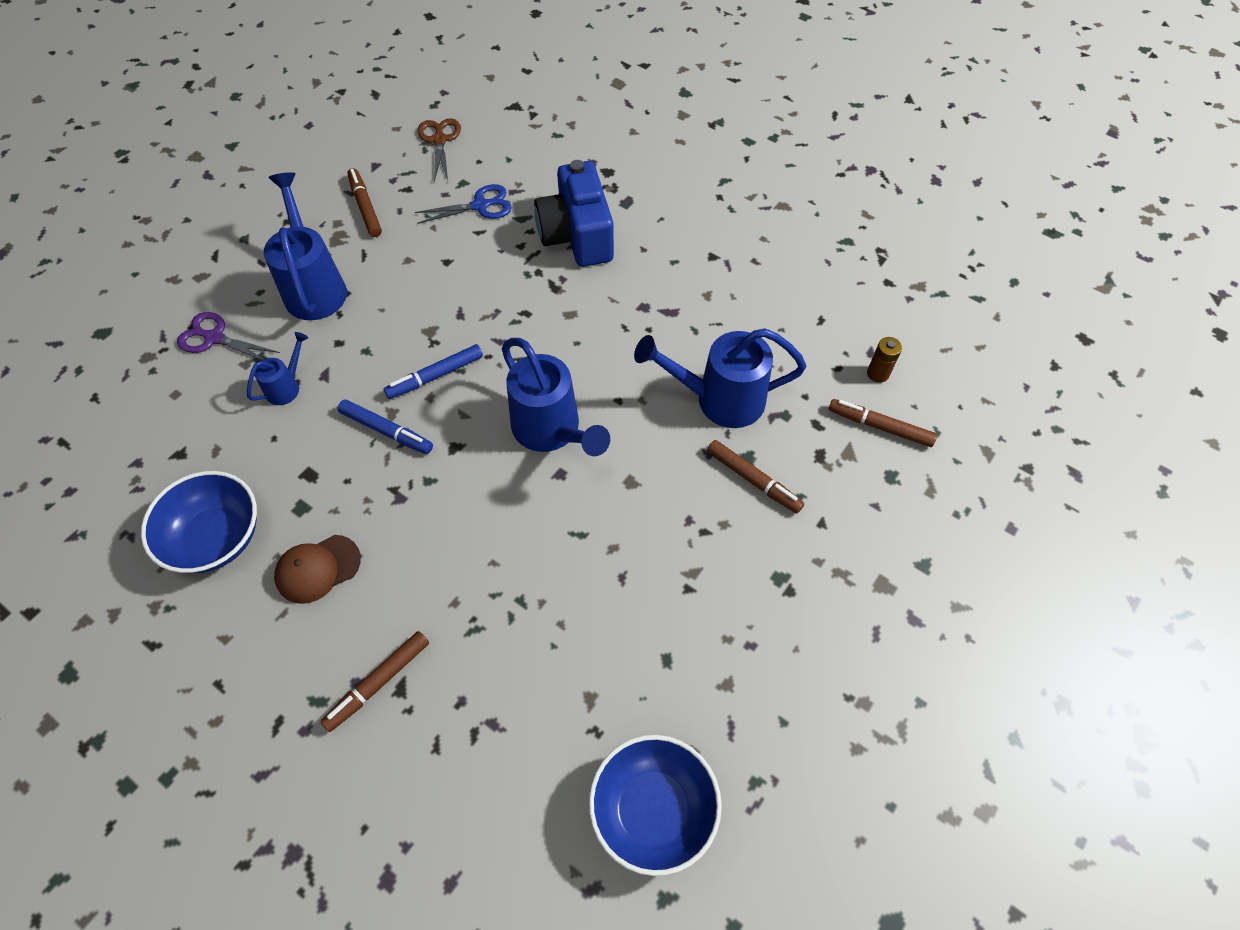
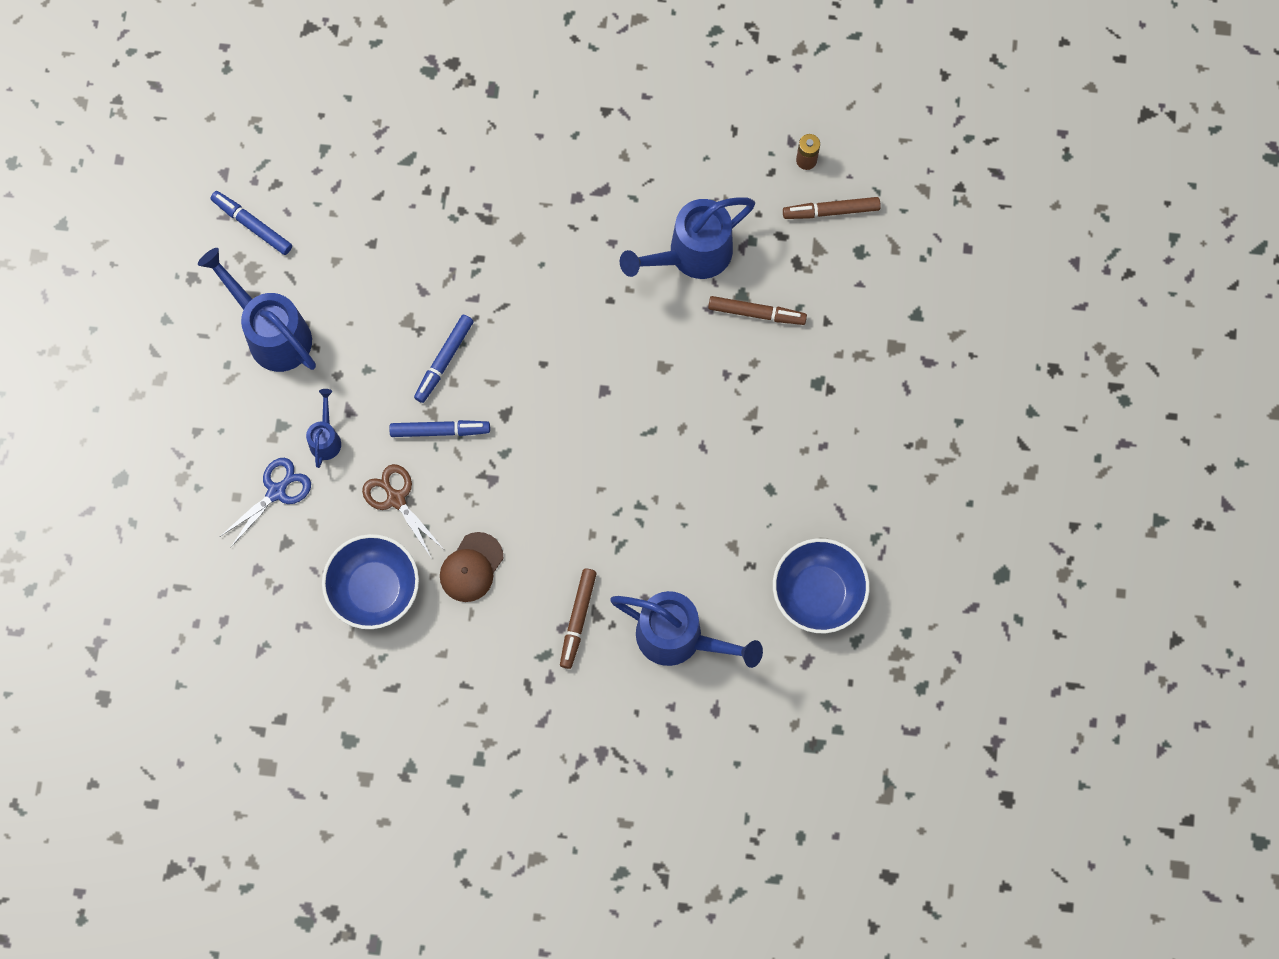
camera: 30 degrees left, 15 degrees up
(214, 338) = (225, 429): purple scissors -> none
(365, 207) = (252, 225): brown marker -> blue marker
(440, 140) = (265, 110): brown scissors -> brown scissors (396, 499)
(480, 206) = (359, 166): blue scissors -> blue scissors (276, 492)
(551, 430) = (573, 357): blue watering can -> blue watering can (678, 638)
(577, 235) = (471, 152): blue camera -> none

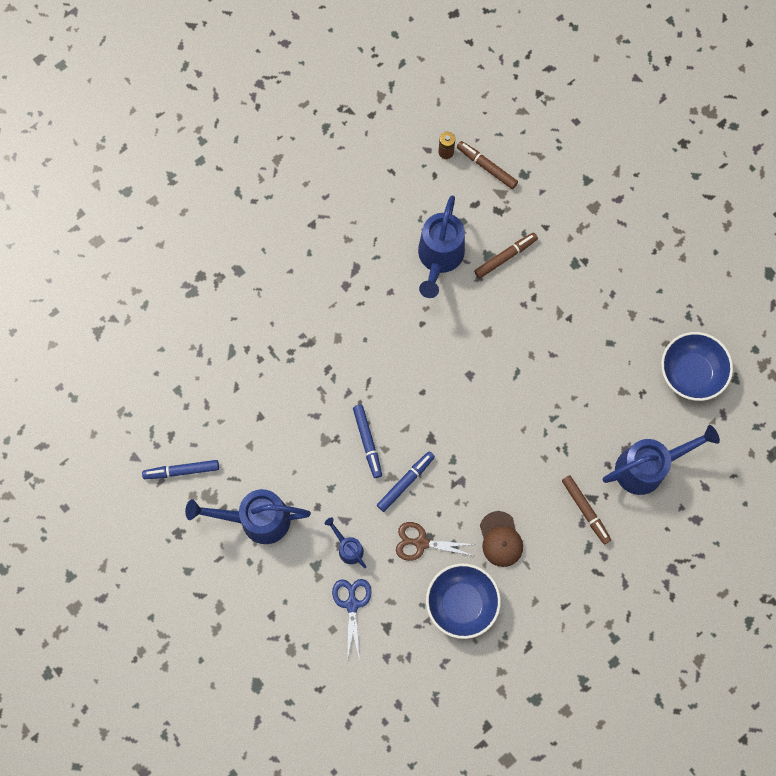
camera: 45 degrees left, 0 degrees up
(831, 211) = (486, 167): brown marker -> brown marker turned 90 degrees clockwise

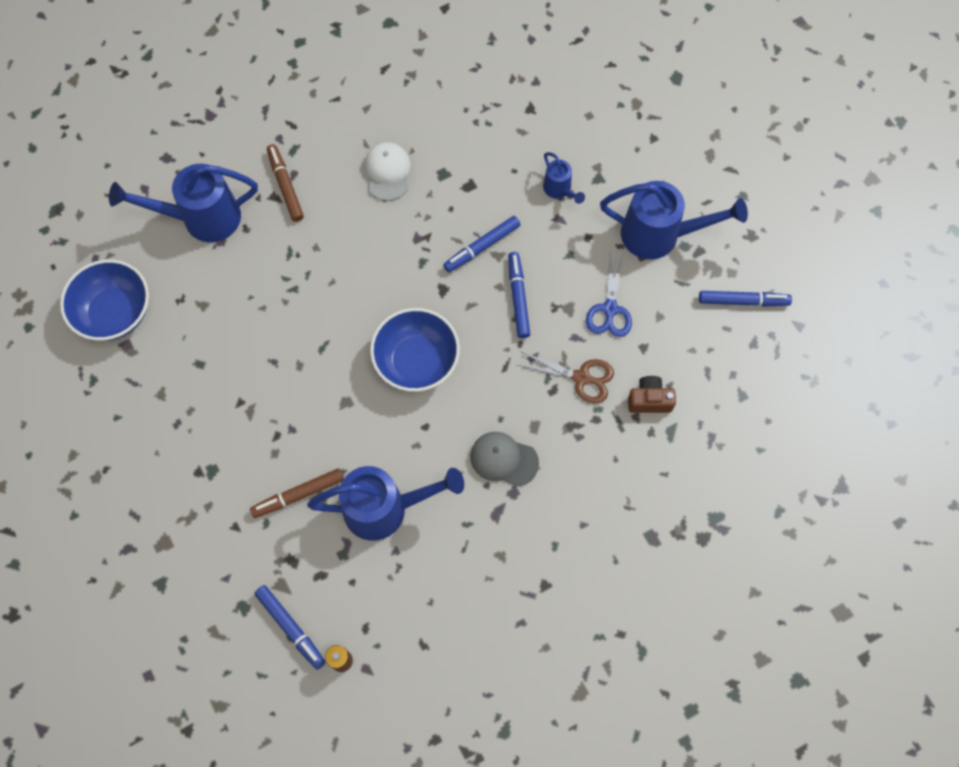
camera: 170 degrees left, 5 degrees down
(250, 374) = (649, 400): none -> brown camera
(352, 604) = (564, 135): blue scissors -> blue scissors (609, 309)
(357, 309) = (503, 459): none -> grey cap
(421, 543) = (476, 182): brown scissors -> brown scissors (581, 378)
(439, 258) = (384, 508): blue watering can -> blue watering can turned 60 degrees clockwise
(461, 603) = (445, 118): blue bowl -> blue bowl (416, 361)
(486, 167) = (291, 628): brown marker -> blue marker
(500, 539) = (387, 172): brown cap -> white cap

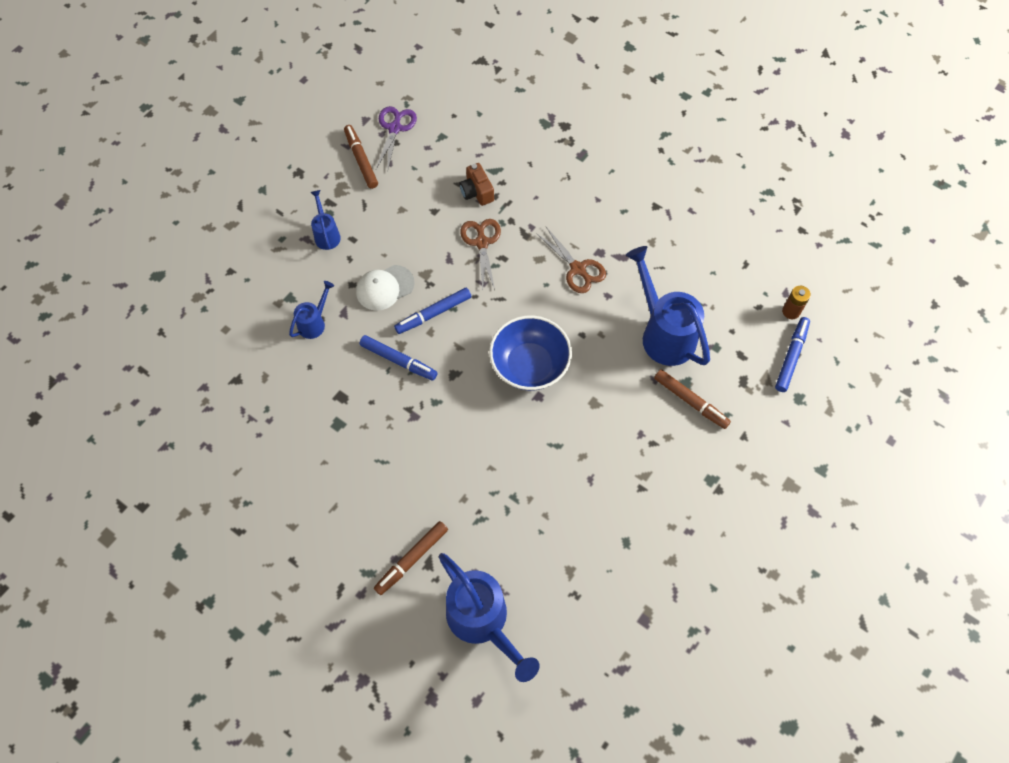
camera: 115 degrees left, 5 degrees down
(115, 312) = (619, 650): blue bowl -> none
(387, 172) = (356, 472): white cap -> white cap (384, 288)
(503, 459) = (577, 269): grey cap -> brown scissors
(609, 309) = (412, 245): blue scissors -> none
(658, 235) = (326, 235): blue watering can -> blue watering can, size x0.50
(743, 301) = (361, 160): blue marker -> brown marker
(773, 351) = (395, 128): none -> purple scissors

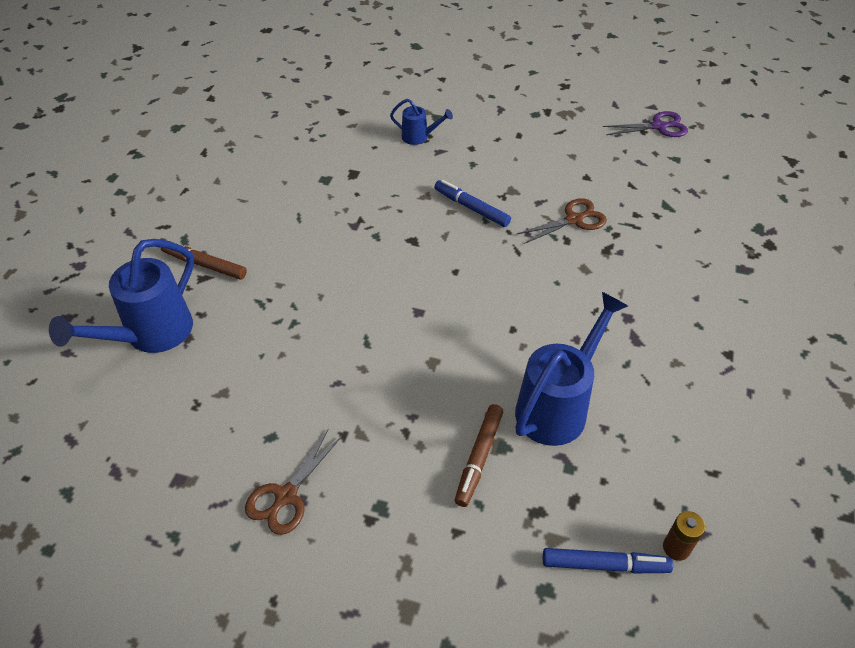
camera: 70 degrees right, 15 degrees down
(326, 235) = (512, 119): blue watering can -> none
(361, 160) = (607, 116): brown marker -> none
(384, 288) = (480, 169): white cap -> none
(398, 361) = (408, 199): blue marker -> none
(476, 192) = (630, 200): brown camera -> none
(529, 365) = (451, 295): blue bowl -> none
(577, 269) = (593, 303): brown scissors -> brown scissors (286, 496)

